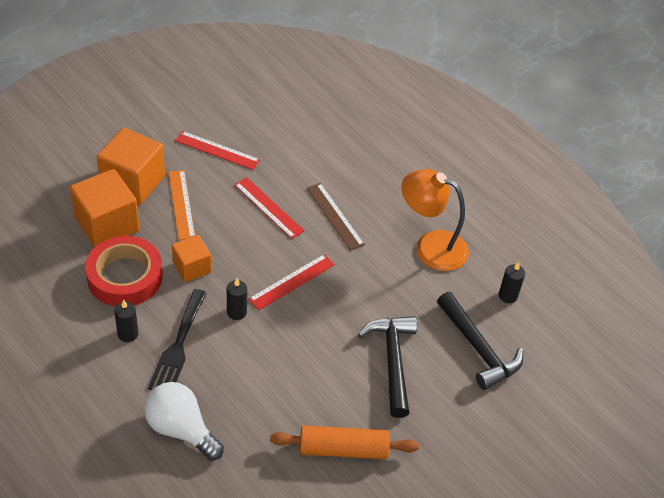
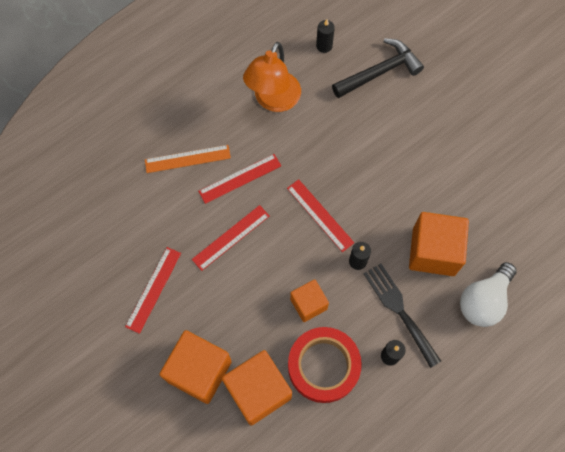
camera: 85 degrees left, 20 degrees up
(178, 346) = (399, 310): black fork -> black fork turned 135 degrees counterclockwise
(181, 204) = (228, 320): orange ruler -> orange ruler (187, 159)
(244, 384) = (433, 251): none -> orange cube
(335, 216) = (240, 178): brown ruler -> red ruler
(343, 449) = (485, 174): orange rolling pin -> none
(393, 361) = (398, 135): black hammer -> none

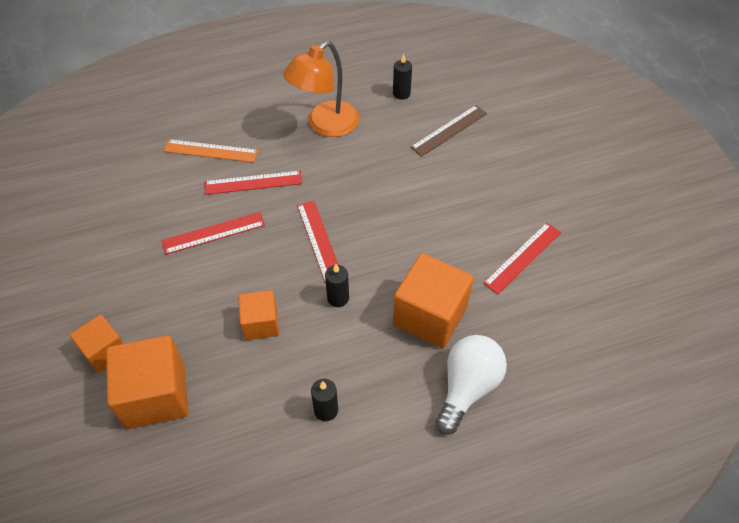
camera: 20 degrees right, 15 degrees down
(153, 289) = (106, 256): red ruler -> red ruler (522, 257)
(199, 371) = (104, 352): orange cube -> orange cube, size x0.59
(323, 366) = (243, 394): red tape -> none
(380, 72) = (449, 130): black hammer -> brown ruler
(399, 310) = (361, 364): black fork -> none
(483, 301) = (467, 387): white light bulb -> white light bulb turned 150 degrees clockwise

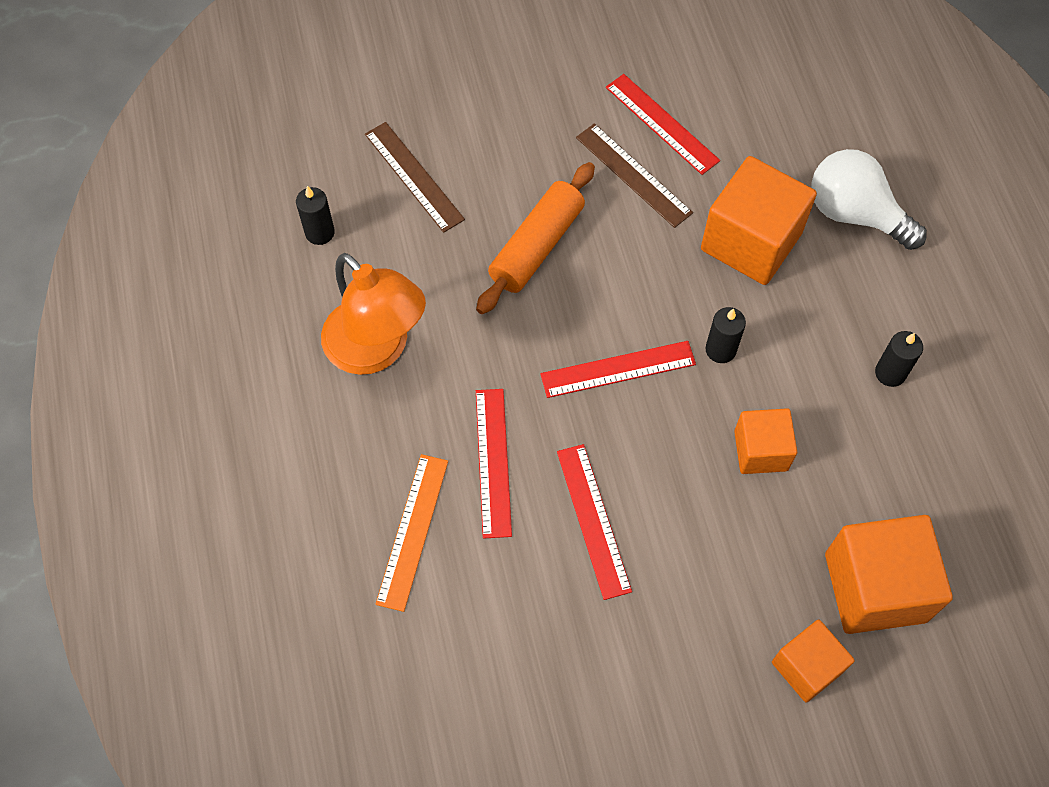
camera: 85 degrees left, 10 degrees up
(407, 193) = (537, 246): none -> orange rolling pin
(474, 242) = (633, 175): none -> brown ruler

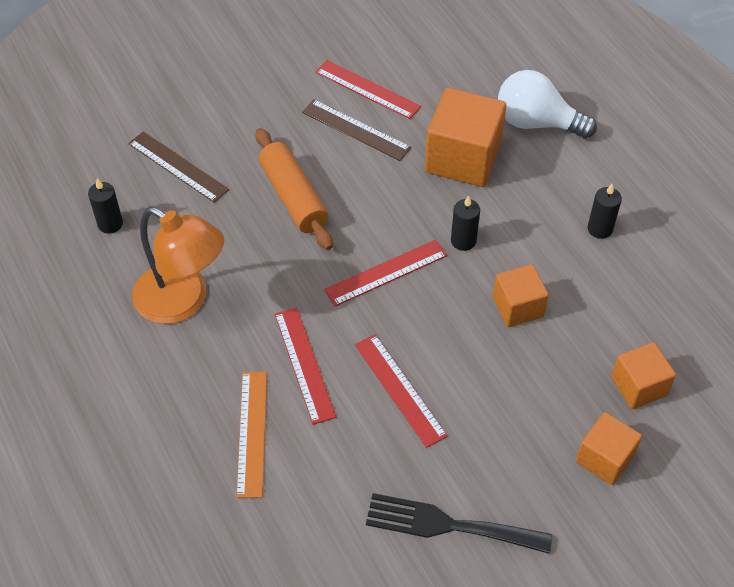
camera: 15 degrees left, 10 degrees down
(537, 246) = (294, 197): orange rolling pin -> orange rolling pin turned 45 degrees counterclockwise
(602, 700) = (448, 525): none -> black fork
(875, 587) = (638, 386): orange cube -> orange cube, size x0.59

